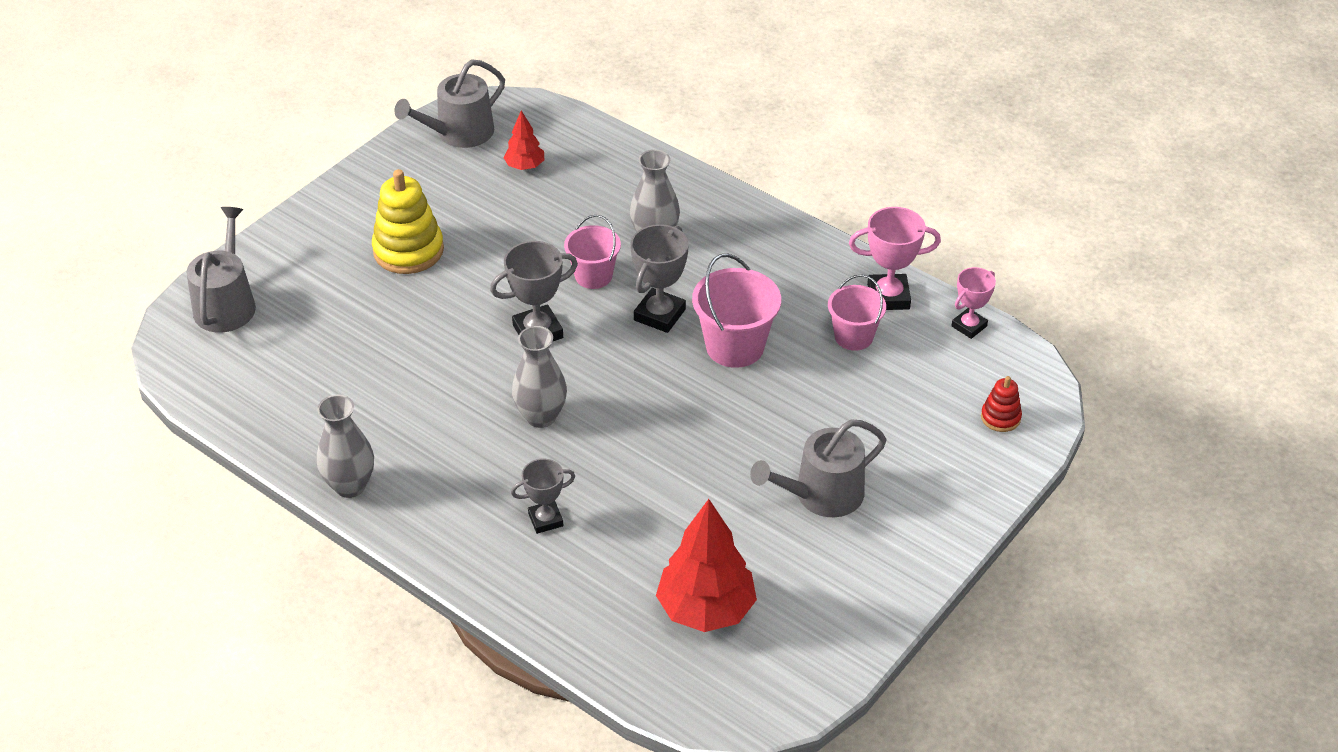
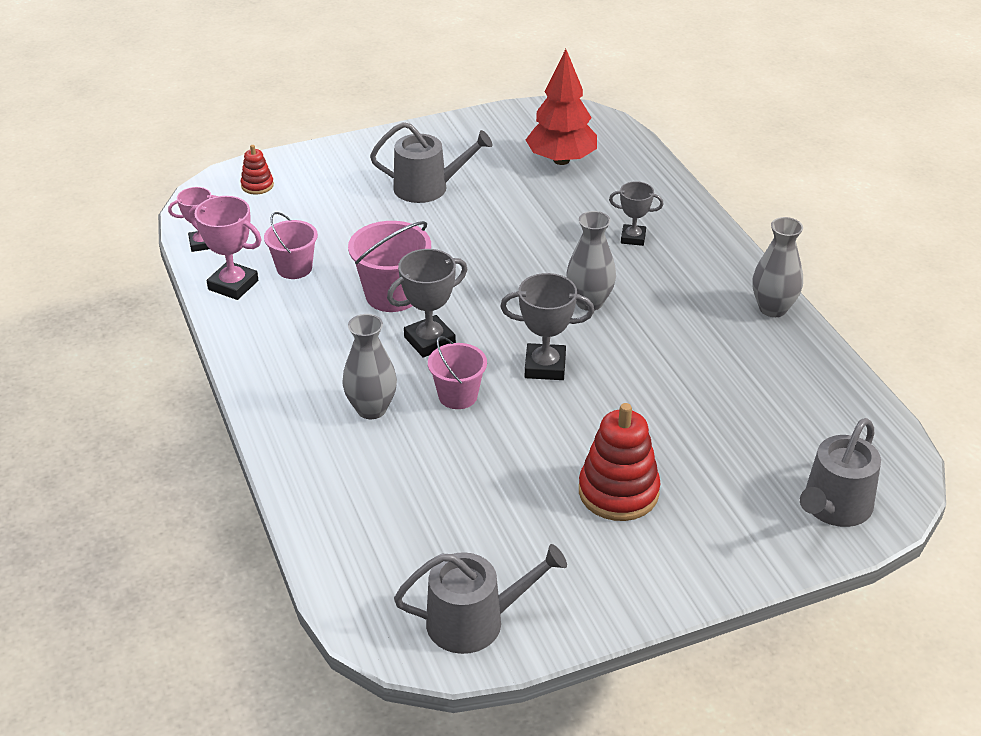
camera: 150 degrees left, 5 degrees down
(408, 250) = (618, 492): yellow stacking toy -> red stacking toy
(525, 166) = (433, 542): red tree -> none

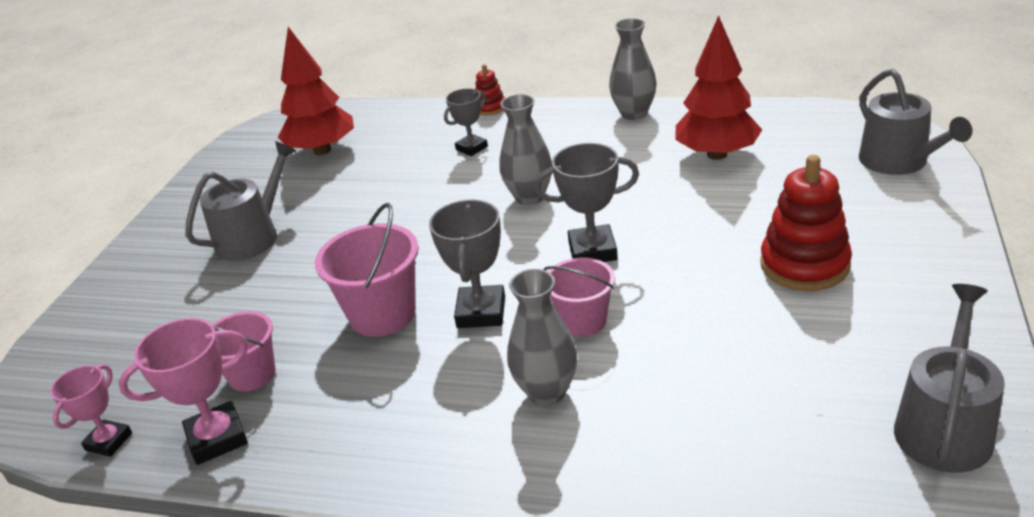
camera: 50 degrees left, 5 degrees down
(257, 185) = (77, 356): red stacking toy -> red stacking toy (490, 108)
(545, 366) = (592, 251): grey trophy -> grey trophy turned 45 degrees clockwise
(746, 385) = (717, 154): none -> red tree

